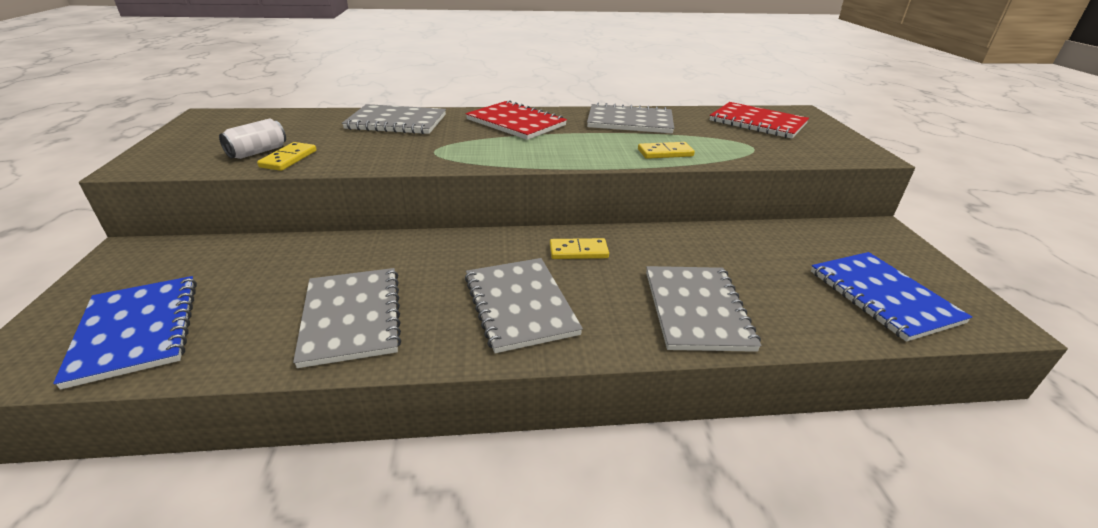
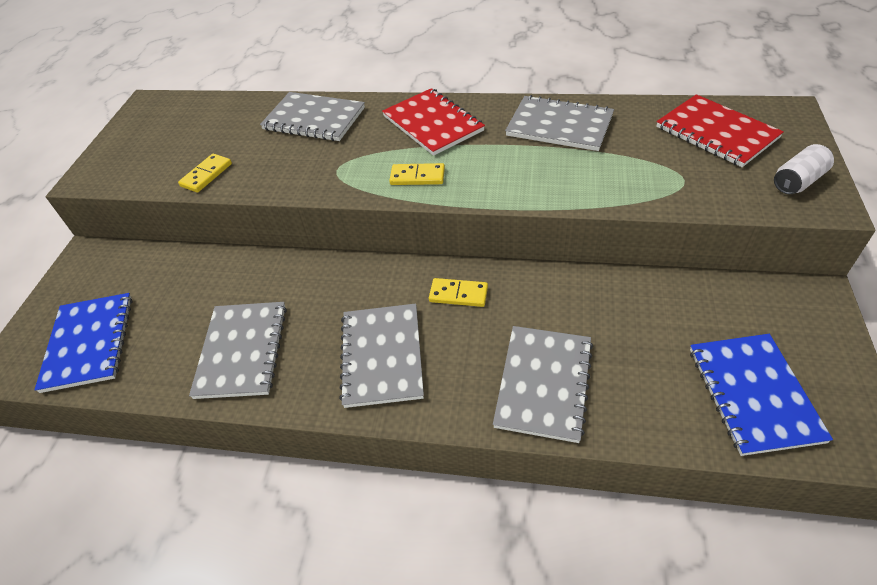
camera: 20 degrees right, 15 degrees up
(258, 152) = (183, 163): white can -> white can (798, 181)
(665, 153) = (574, 186): yellow domino -> yellow domino (417, 177)

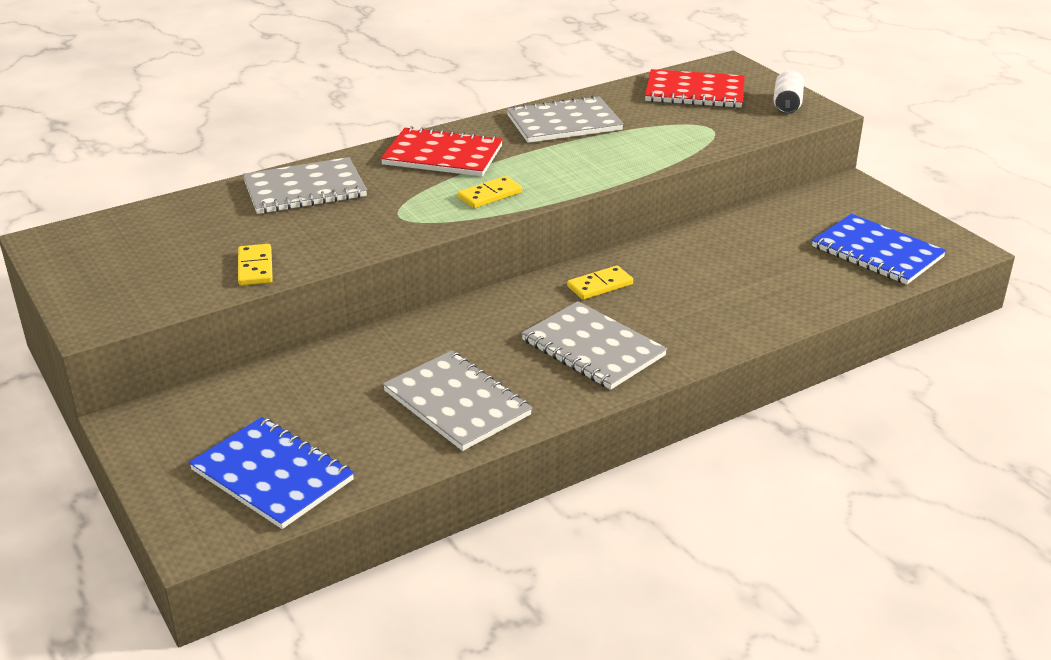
camera: 45 degrees left, 15 degrees down
(543, 383) = (740, 307): grey notebook -> none

